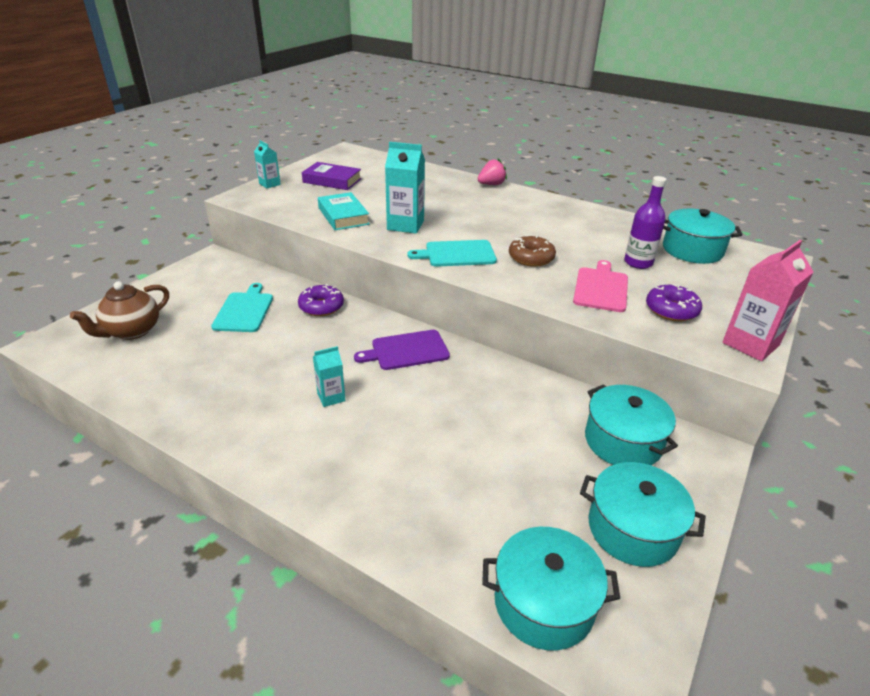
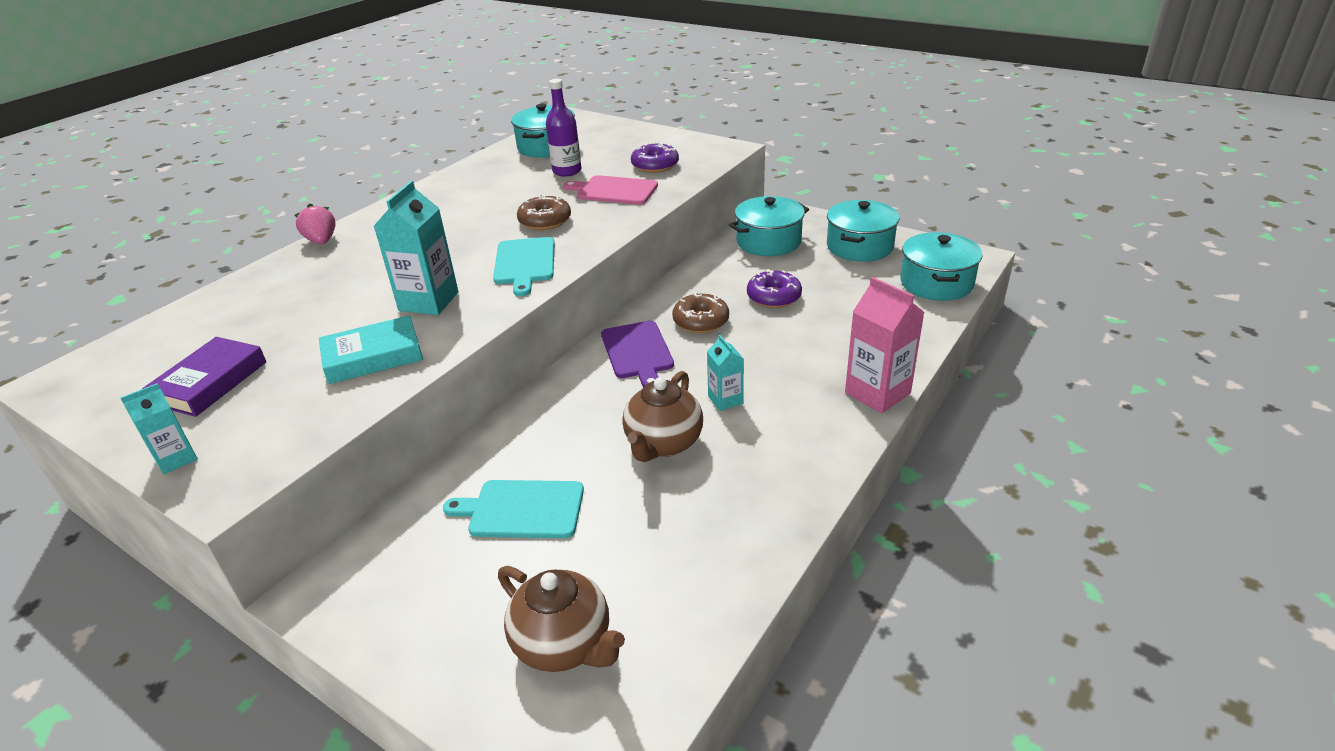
camera: 85 degrees left, 0 degrees up
(286, 364) = (663, 443): none -> brown teapot
(321, 307) = (527, 429): purple donut -> purple donut (774, 297)
(452, 386) = (701, 321): none -> brown donut
(750, 344) = (705, 144): pink carton -> pink carton (877, 393)

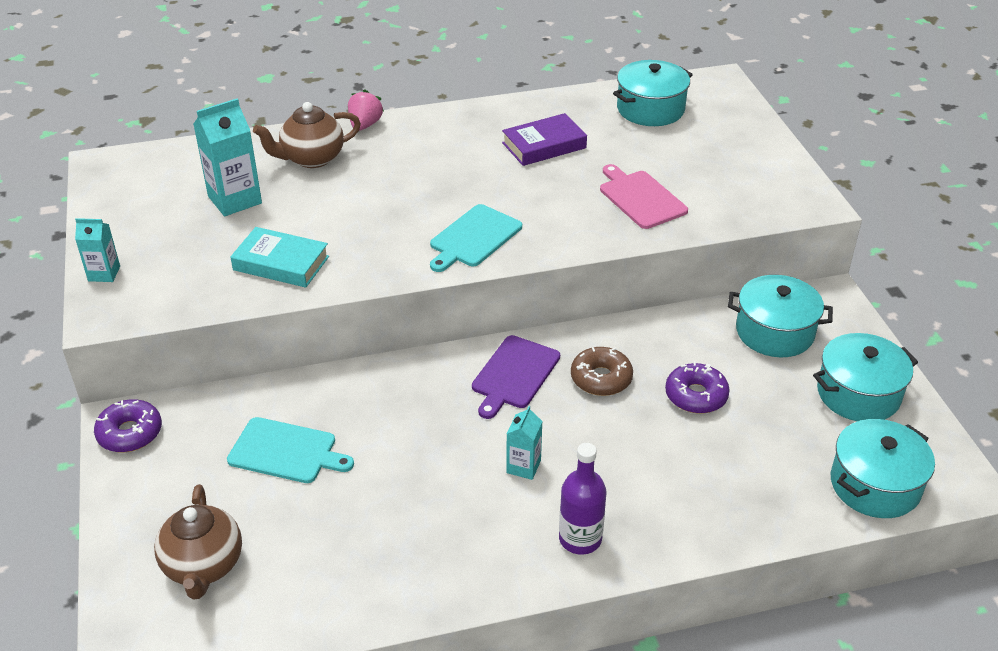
camera: 40 degrees right, 5 degrees up
(210, 382) = (175, 222): purple book -> purple book (544, 145)
(429, 301) = (367, 234): turquoise carton -> turquoise carton (235, 200)
(522, 509) = (286, 451): turquoise cutting board -> turquoise cutting board turned 150 degrees clockwise
(545, 221) = (542, 200): brown donut -> none
(567, 171) = (630, 150): purple bottle -> purple bottle (580, 539)
(655, 165) = (716, 187): purple donut -> purple donut (130, 433)
(663, 443) = (432, 470): brown teapot -> brown teapot (312, 158)
(877, 393) = (651, 551): pink carton -> none

